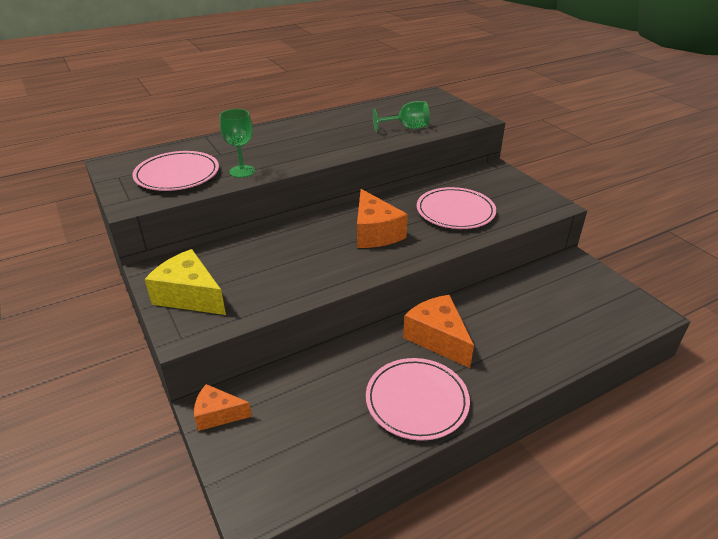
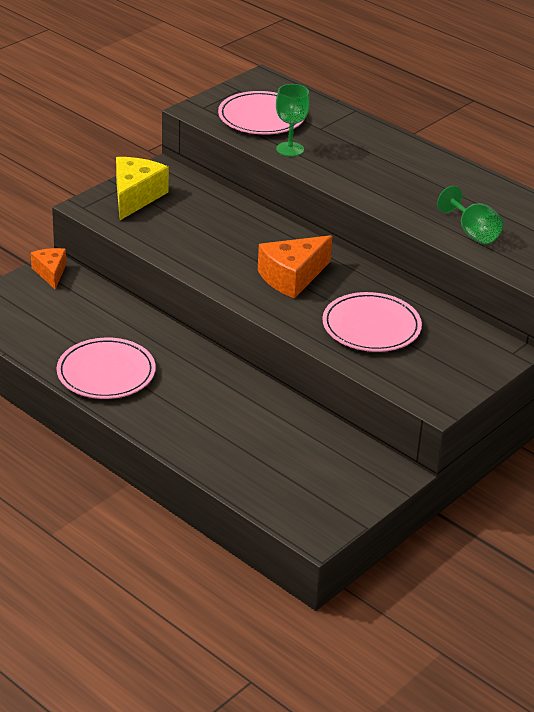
camera: 70 degrees right, 0 degrees up
(437, 338) = (196, 376): orange cheese -> none

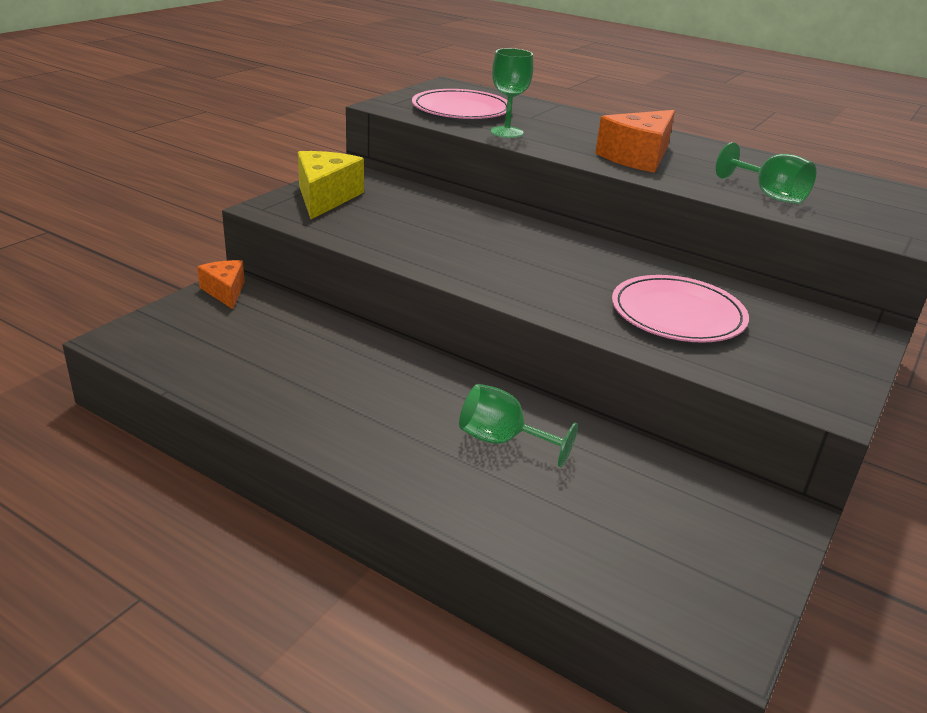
camera: 10 degrees left, 5 degrees down
(106, 372) = (317, 406): pink plate -> none
(226, 408) = (502, 441): none -> green goblet
(292, 277) = (547, 266): orange cheese -> orange cheese (637, 157)

